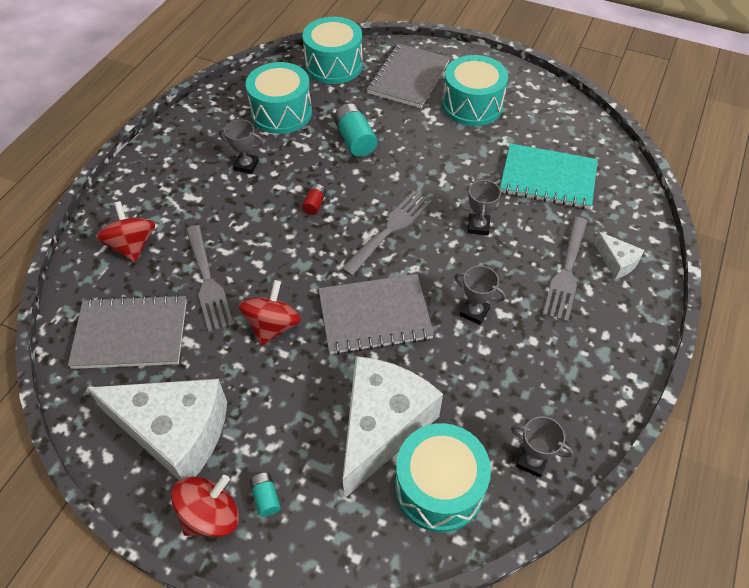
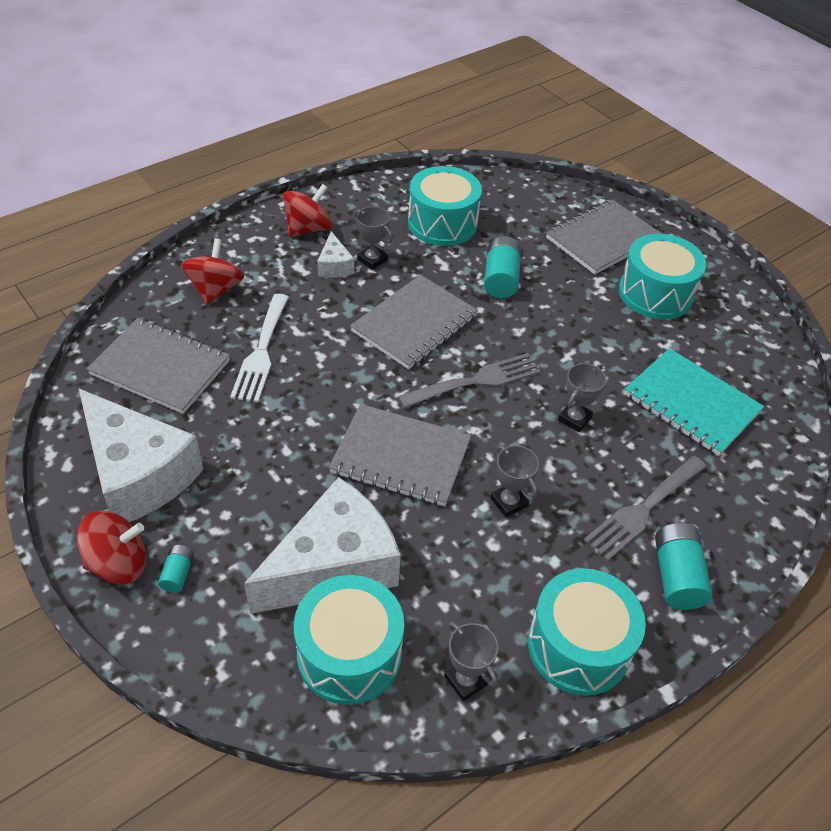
camera: 25 degrees right, 5 degrees down
(208, 281) = (261, 352): grey fork -> white fork
(272, 326) = (293, 420): red spinning top -> red spinning top (308, 229)
(314, 204) = (414, 324): red battery -> grey notebook
(334, 65) = (529, 197): turquoise drum -> turquoise drum (578, 646)
(616, 262) = (712, 526): white cheese -> white cheese (334, 266)
(617, 310) = (676, 576): none -> turquoise battery

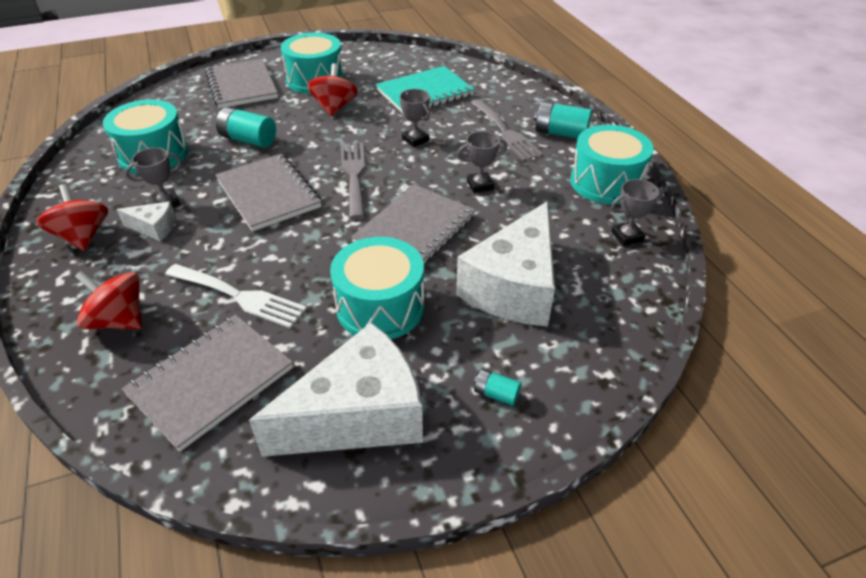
camera: 70 degrees left, 5 degrees down
(118, 563) = (471, 442): red spinning top -> red spinning top (334, 107)
(334, 566) = (514, 287): white cheese -> white cheese turned 135 degrees counterclockwise
(349, 654) = (598, 291): turquoise drum -> turquoise drum (380, 307)

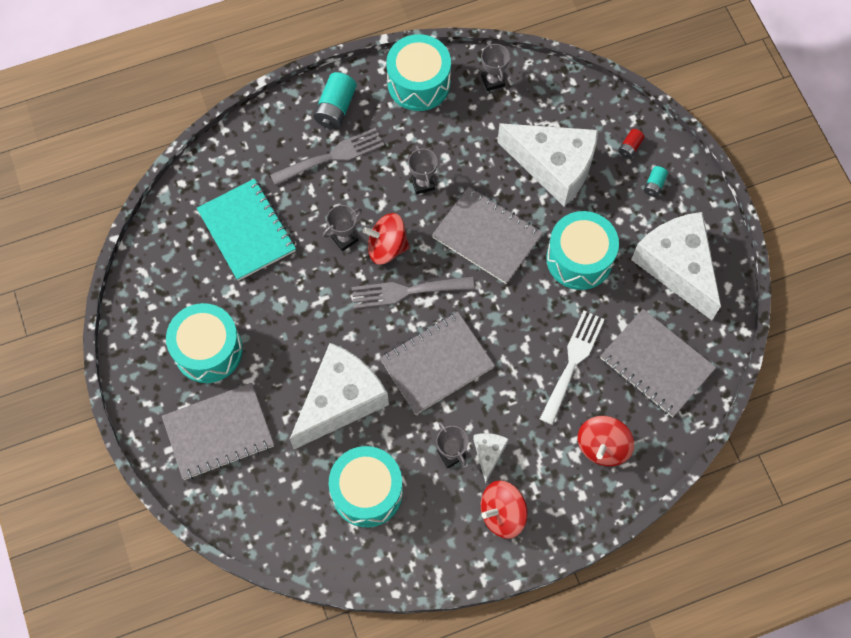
camera: 90 degrees left, 25 degrees up
(248, 140) = (340, 401): turquoise battery -> white cheese
(334, 107) = (275, 322): red spinning top -> red spinning top (387, 247)
(556, 367) = (630, 147): none -> red battery

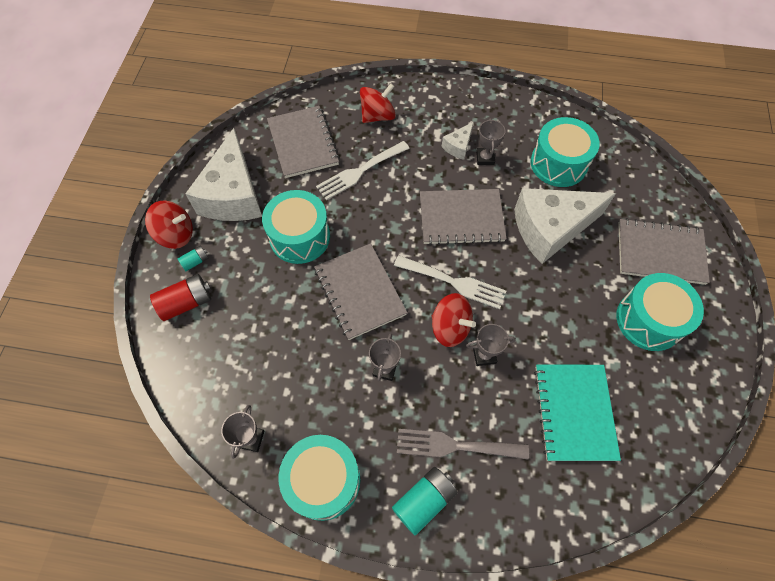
camera: 150 degrees left, 5 degrees down
(406, 291) = (454, 282): grey fork -> white fork
(502, 514) = (470, 111): red spinning top -> red spinning top (176, 234)
(554, 167) = (261, 321): white cheese -> none
(630, 147) = (186, 303): red battery -> red battery, size x1.86

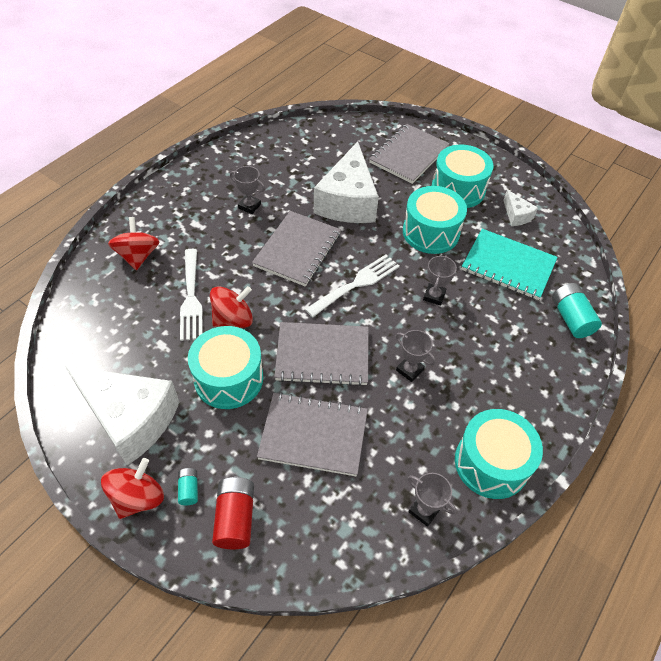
camera: 65 degrees left, 10 degrees down
(303, 143) = (117, 329): grey notebook -> grey notebook (313, 435)
(424, 501) = (538, 394): turquoise battery -> turquoise battery (570, 318)
(450, 328) = (397, 306): red spinning top -> red spinning top (233, 319)
(455, 446) = (501, 352): grey fork -> none
(458, 146) = (223, 217): white cheese -> white cheese (516, 215)
(558, 163) = (291, 166): turquoise drum -> turquoise drum (431, 232)

